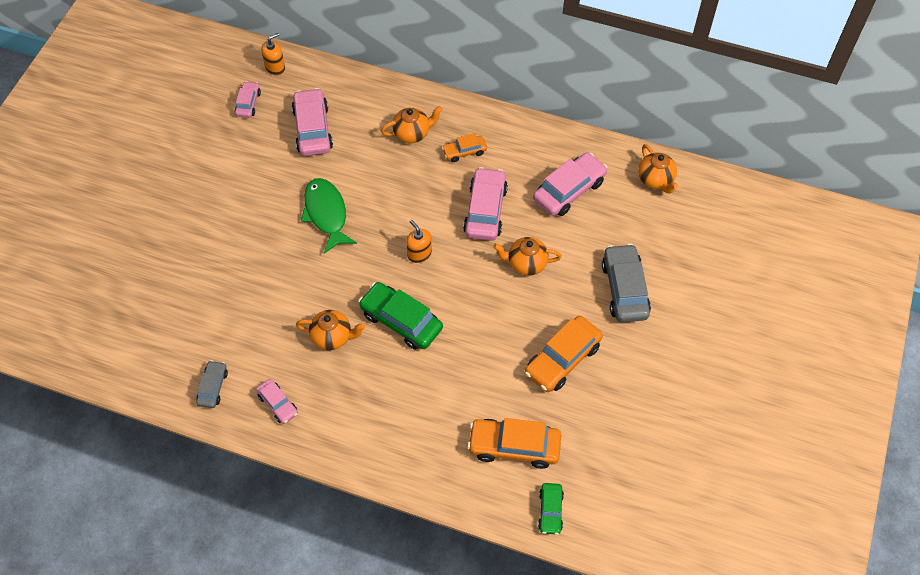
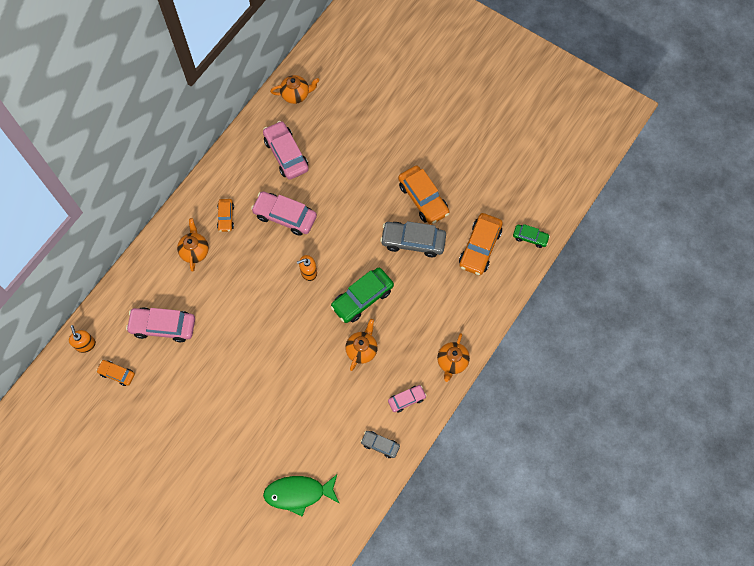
camera: 75 degrees left, 10 degrees up
(248, 103) = (117, 374): pink car -> orange car
(326, 214) = (250, 332): green fish -> green fish (298, 493)
(526, 264) = (340, 201): orange teapot -> orange teapot (452, 362)
(624, 289) = (380, 143): grey car -> grey car (413, 241)

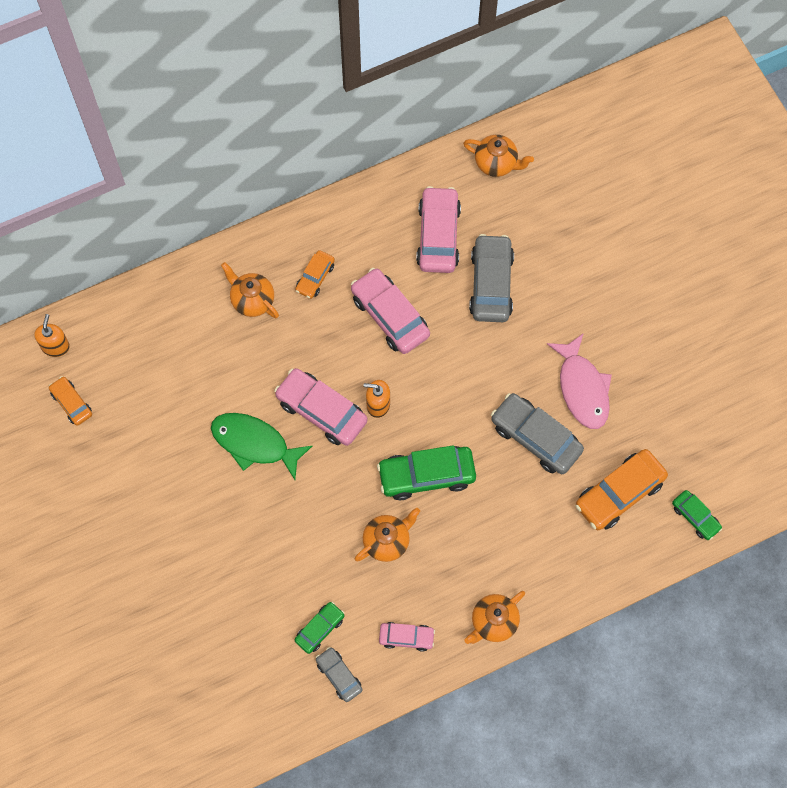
camera: 30 degrees right, 0 degrees up
(163, 326) = (159, 375): pink car -> pink car (321, 411)
(195, 251) = (252, 300): orange teapot -> orange teapot turned 75 degrees counterclockwise
(298, 493) = (203, 677): green fish -> green fish (254, 444)
(334, 166) = (491, 284): none -> grey car
(352, 424) = (320, 629): none -> green car
(423, 199) = (582, 388): orange car -> pink fish

